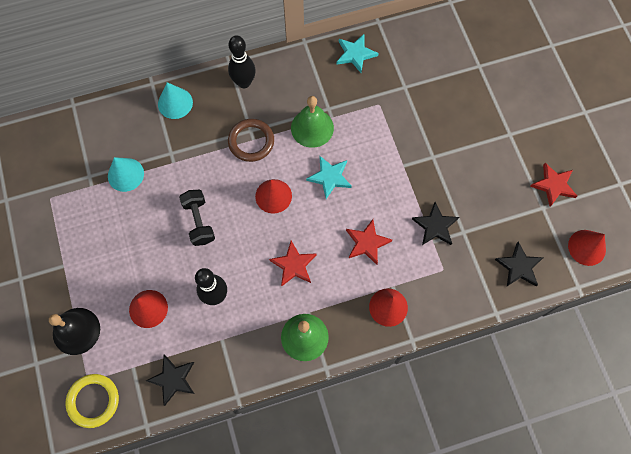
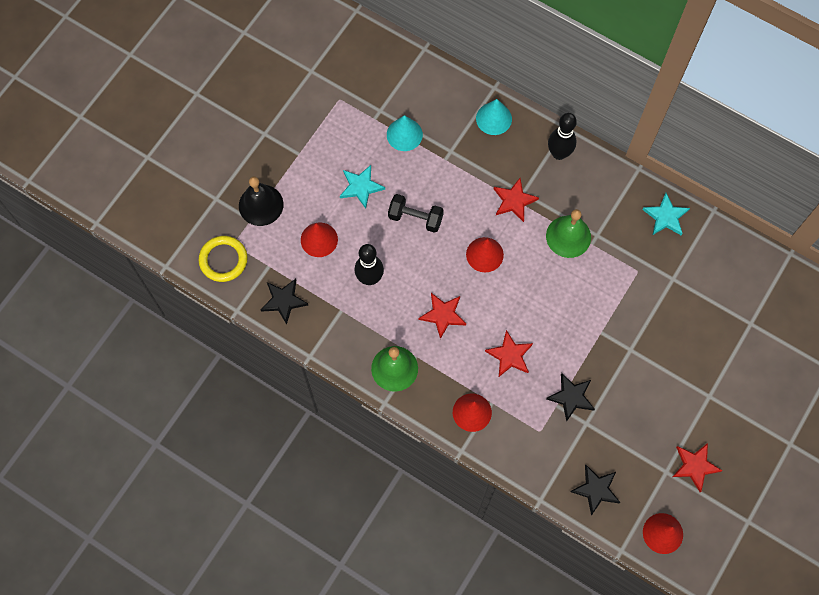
camera: 50 degrees right, 0 degrees up
(199, 221) = (415, 218): black dumbbell -> black dumbbell turned 75 degrees clockwise
(251, 141) = (514, 201): brown ring -> red star
(330, 177) = (538, 284): turquoise star -> turquoise star (361, 187)

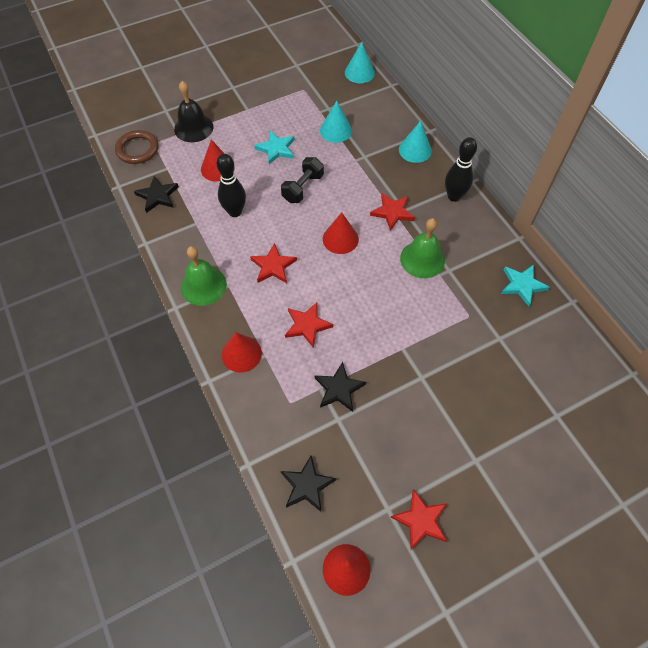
camera: 30 degrees right, 10 degrees down
(223, 260) = (137, 149): yellow ring -> brown ring
(383, 48) = (359, 73): none -> turquoise cone
(415, 218) = (302, 188): black dumbbell -> black dumbbell turned 75 degrees clockwise

